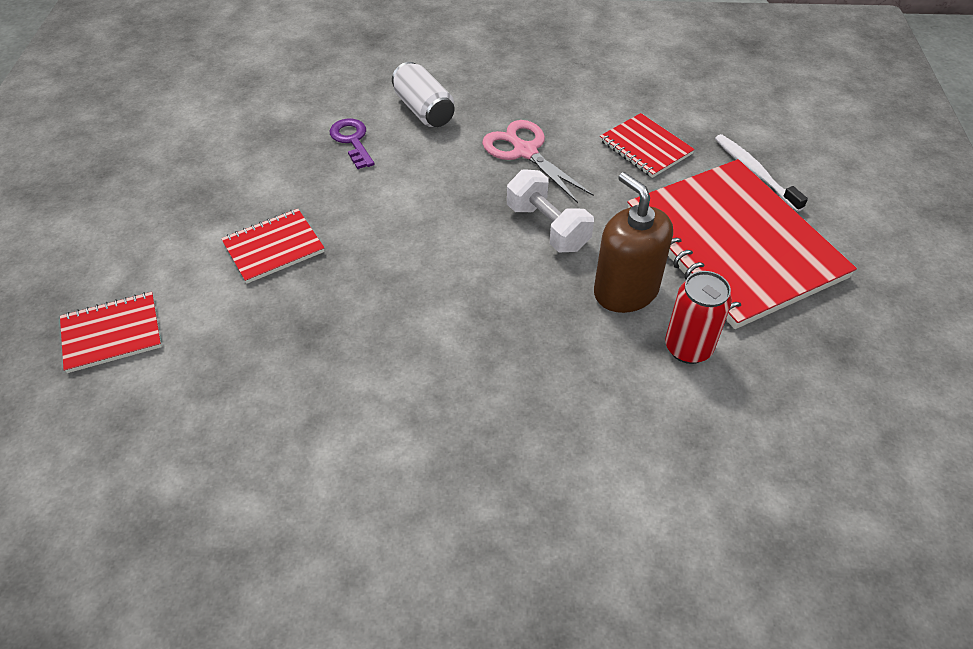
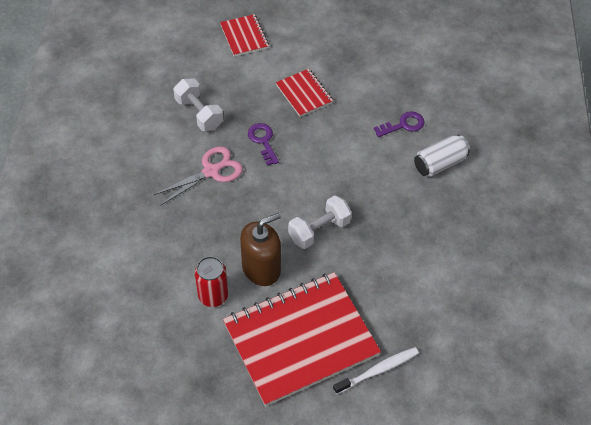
camera: 90 degrees right, 5 degrees up
(299, 393) = (199, 113): none -> white dumbbell
(372, 297) = (263, 141): none -> purple key
(525, 152) = (396, 222): pink scissors -> pink scissors (211, 171)
(645, 147) = (404, 299): red notebook -> none

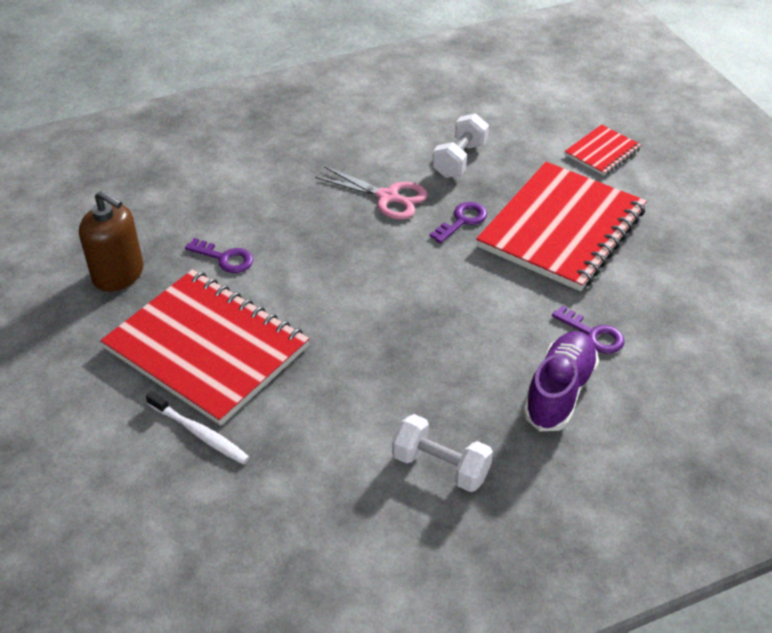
camera: 65 degrees right, 10 degrees down
(213, 296) = (225, 258): red can -> purple key
(261, 268) = (284, 282): brown soap dispenser -> brown soap dispenser (118, 274)
(304, 94) = (562, 229): red notebook -> red notebook, size x2.17
(319, 230) = (369, 311): white dumbbell -> white dumbbell (440, 466)
(439, 163) = (559, 392): white can -> purple shoe

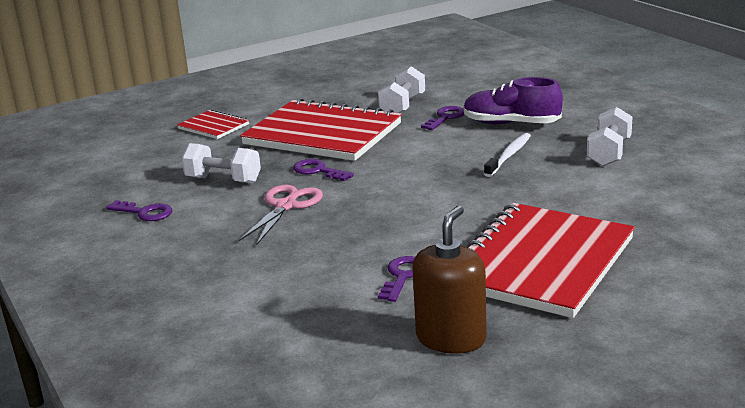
camera: 95 degrees left, 20 degrees down
(200, 433) = (646, 247): white toothbrush -> white toothbrush (509, 155)
(405, 117) = (145, 212): none -> purple key
(640, 300) = (402, 106): none -> white dumbbell

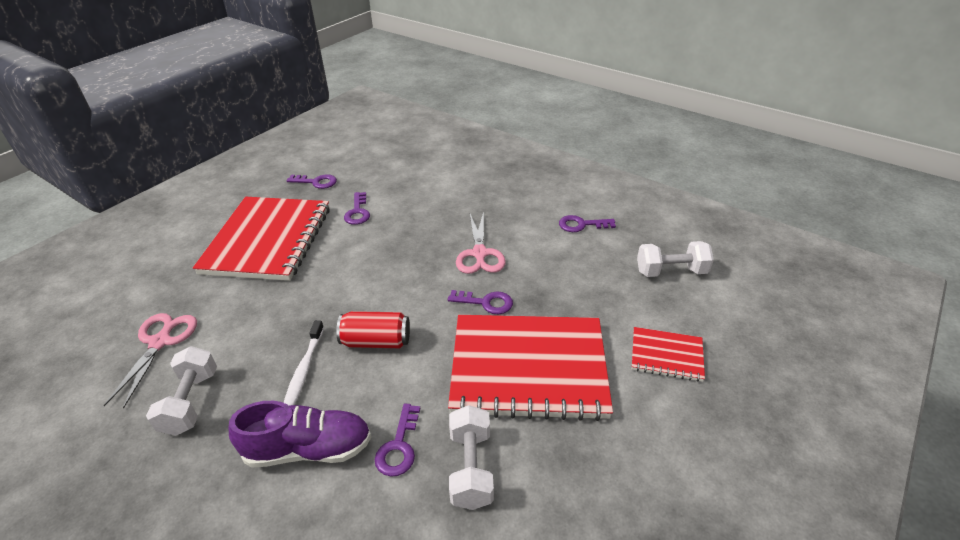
camera: 155 degrees right, 15 degrees up
(223, 180) = (560, 272): white dumbbell -> white dumbbell (671, 271)
(437, 163) = (376, 341): none -> red can
(451, 338) = (316, 182): brown soap dispenser -> purple key
(654, 190) = (160, 342): none -> pink scissors

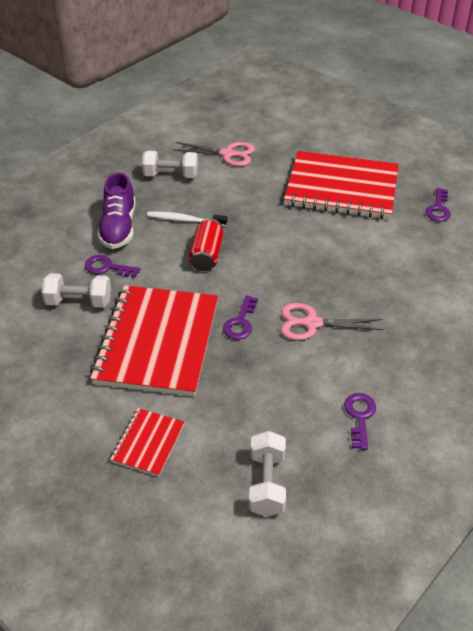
camera: 95 degrees right, 5 degrees up
(358, 212) = (385, 239): purple key -> none

